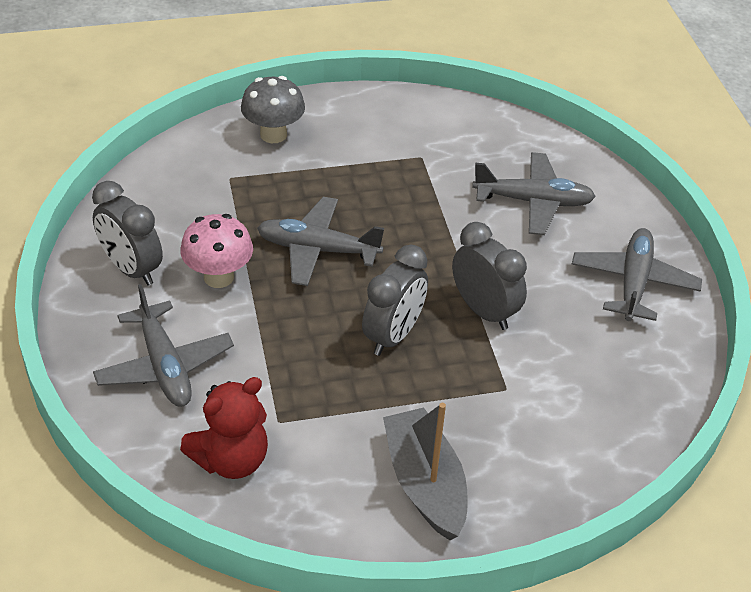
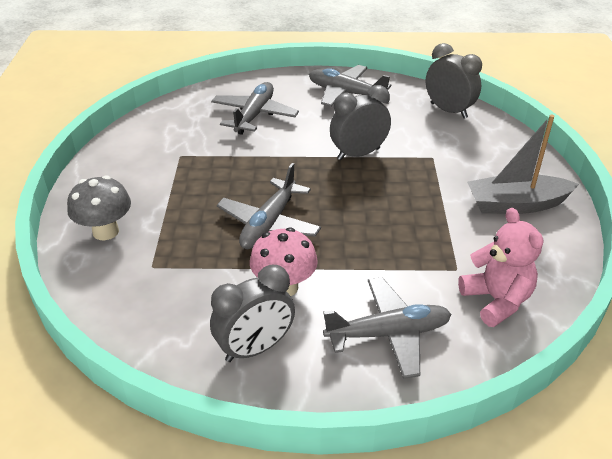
camera: 75 degrees left, 5 degrees down
(231, 460) = (496, 300): red teddy bear -> pink teddy bear
(393, 335) = (375, 198): grey clock -> grey clock (448, 110)

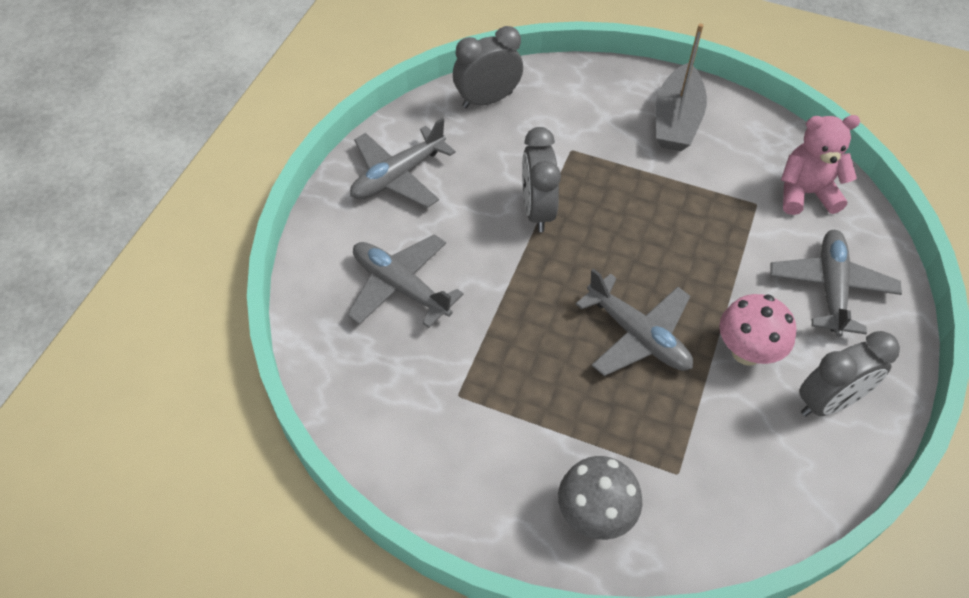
camera: 70 degrees left, 15 degrees up
(255, 348) = (828, 402): grey clock -> grey clock turned 75 degrees clockwise

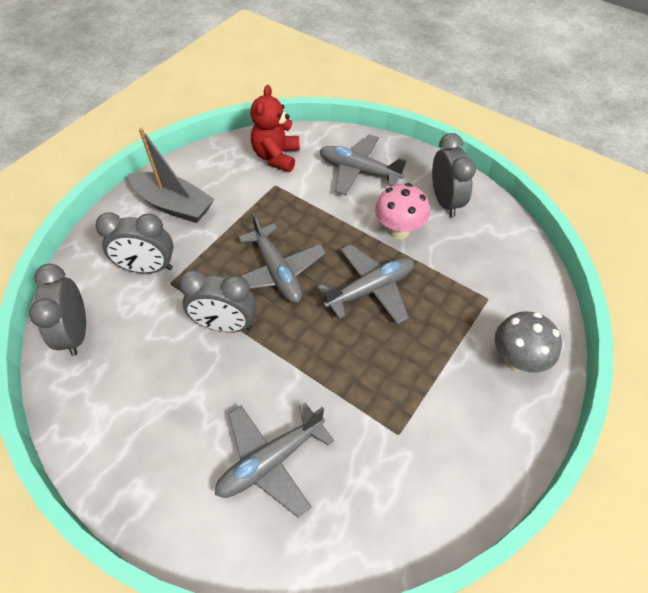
camera: 75 degrees left, 0 degrees up
(398, 176) = (134, 436): grey plane -> grey plane (277, 272)
(582, 126) = (148, 268): none -> grey clock
(805, 193) = (276, 157): pink teddy bear -> red teddy bear

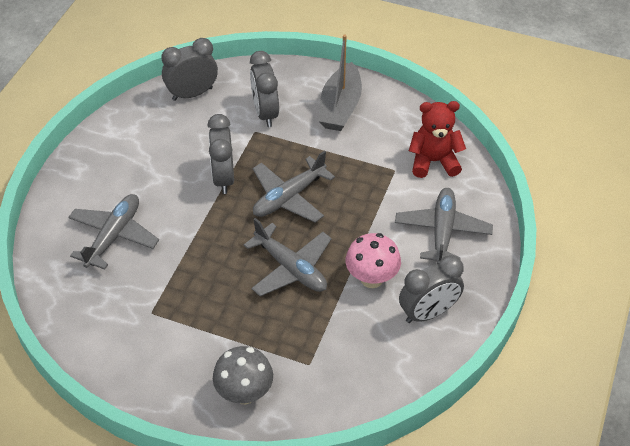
camera: 75 degrees right, 5 degrees down
(271, 461) = (113, 236): grey plane -> grey plane turned 75 degrees clockwise

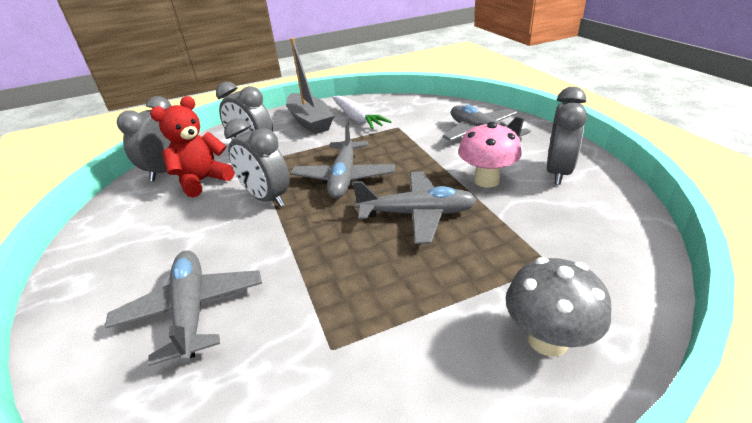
camera: 40 degrees left, 15 degrees down
(379, 133) = (357, 118): none -> white carrot
(434, 161) = (415, 112): red teddy bear -> red teddy bear (202, 181)

